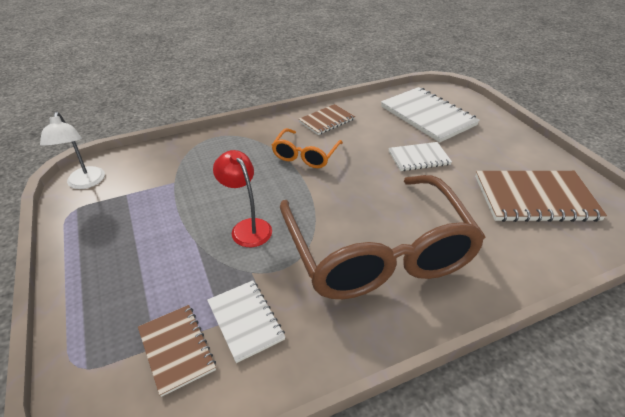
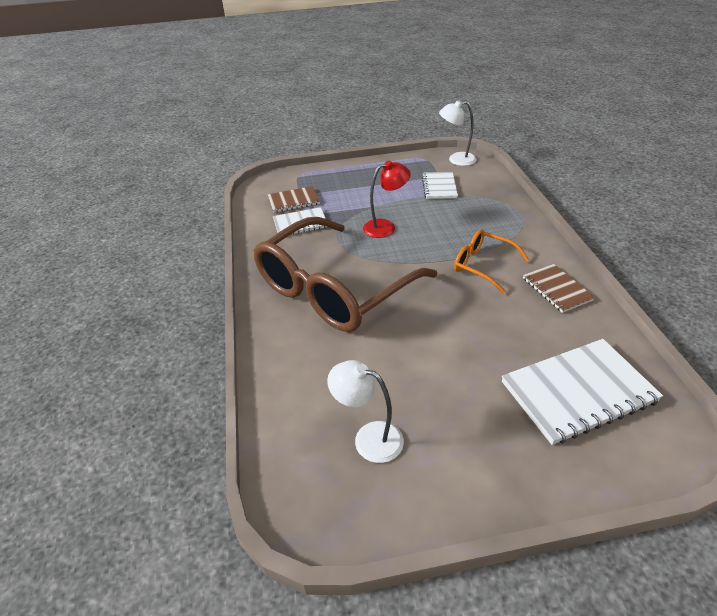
camera: 105 degrees right, 0 degrees up
(377, 252) = (334, 289): brown glasses -> brown glasses turned 45 degrees counterclockwise
(419, 158) = (468, 352): white notebook -> white notebook (439, 187)
(535, 198) = (368, 438): brown notebook -> white lamp

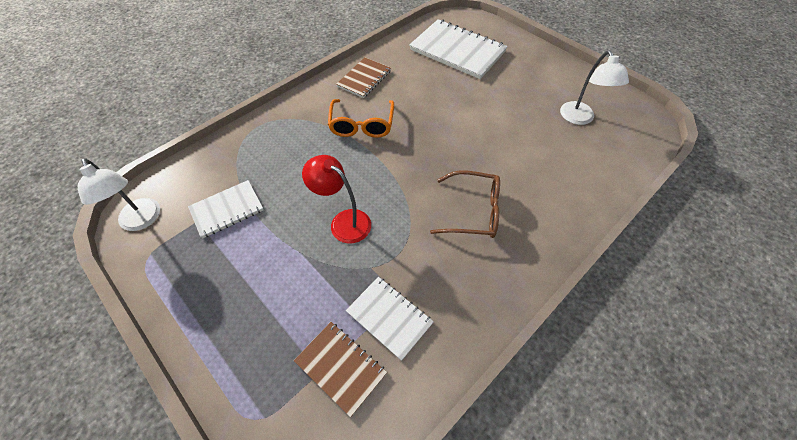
camera: 125 degrees left, 15 degrees up
(334, 289) = (473, 211): brown glasses -> brown glasses, size x0.46

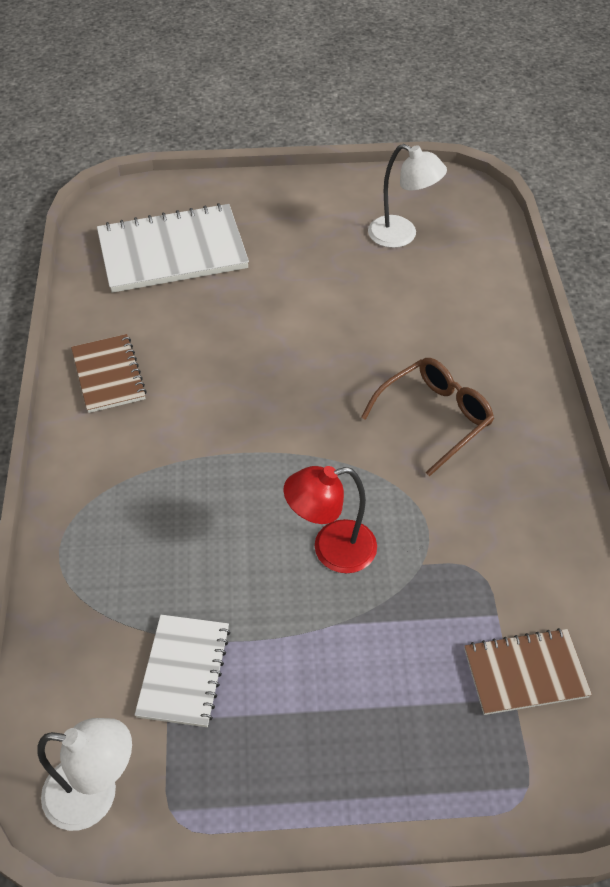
camera: 50 degrees left, 5 degrees down
(362, 125) = (192, 432): orange glasses -> none
(389, 317) = (502, 587): white notebook -> none

